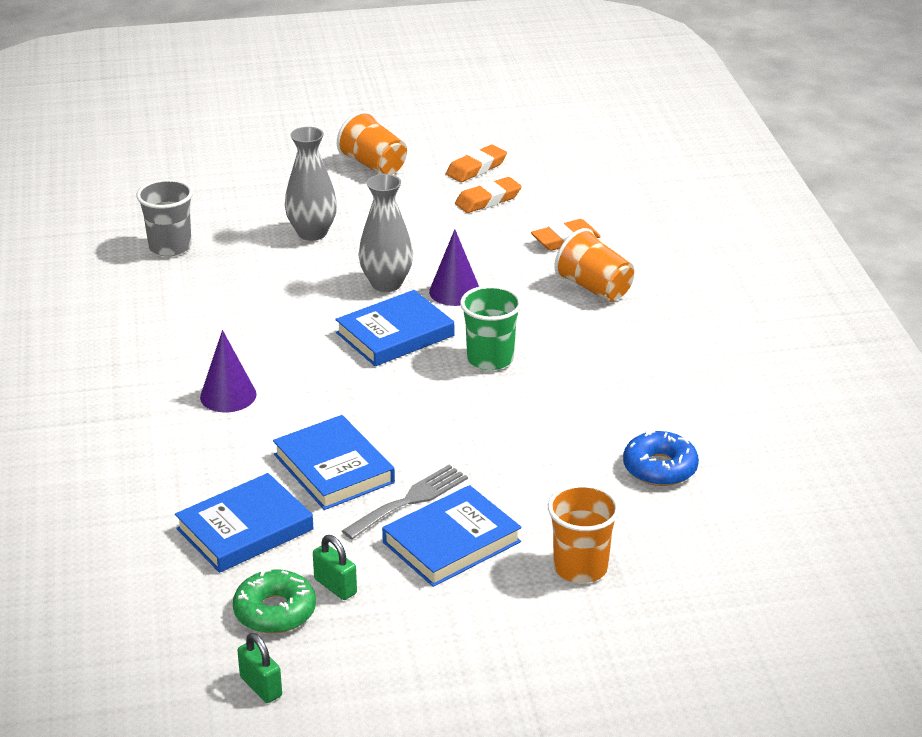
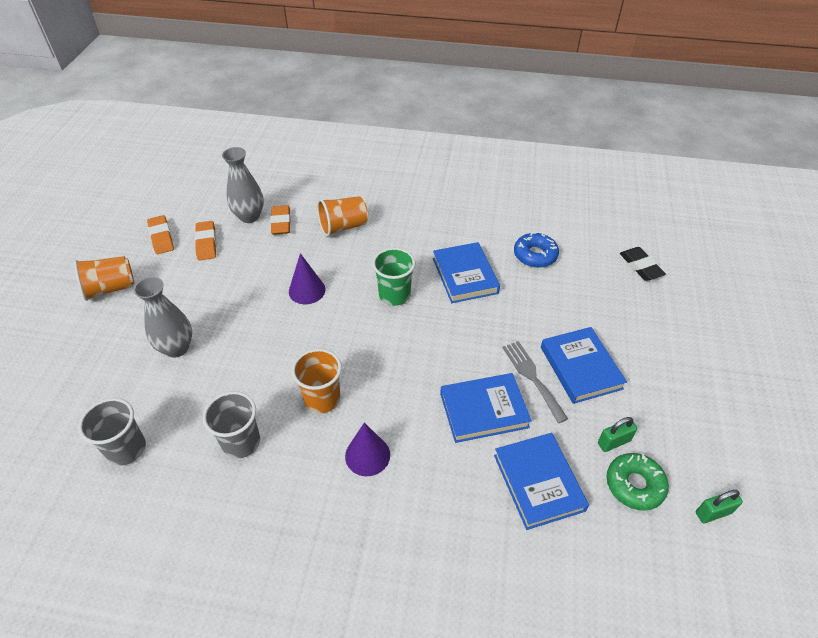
camera: 70 degrees left, 15 degrees up
(208, 310) = (241, 442): none -> grey cup
(386, 284) = (274, 323): grey vase -> grey vase (249, 216)
(395, 334) = (340, 335): blue book -> blue book (465, 275)
(580, 568) = (618, 315): orange cup -> orange cup (322, 399)
(713, 582) = (640, 266): none -> black eraser

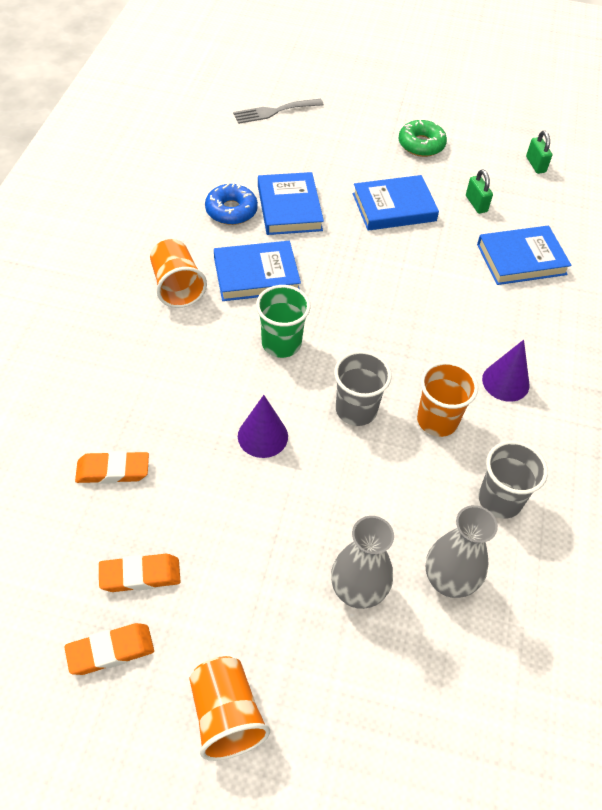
camera: 90 degrees left, 5 degrees up
(126, 449) = (519, 629): grey cup -> grey cup (356, 410)
(249, 216) = (86, 516): grey vase -> grey vase (448, 581)
(343, 227) = (140, 392): orange cup -> orange cup (177, 287)
(483, 410) = (446, 285): blue book -> blue book (289, 208)
(532, 377) = (405, 243): grey fork -> grey fork (274, 111)
(634, 485) = (516, 201): green donut -> green donut (421, 144)
(640, 266) = (261, 136): black eraser -> none

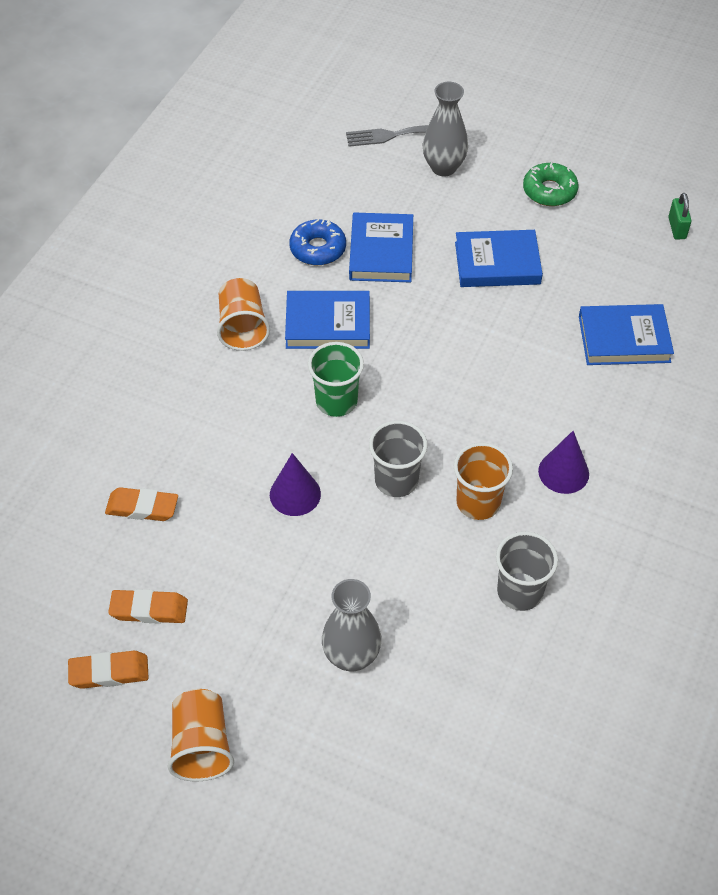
camera: 15 degrees right, 0 degrees up
(448, 581) = (444, 661): grey vase -> grey vase (443, 167)
(476, 204) = (592, 268): green padlock -> none

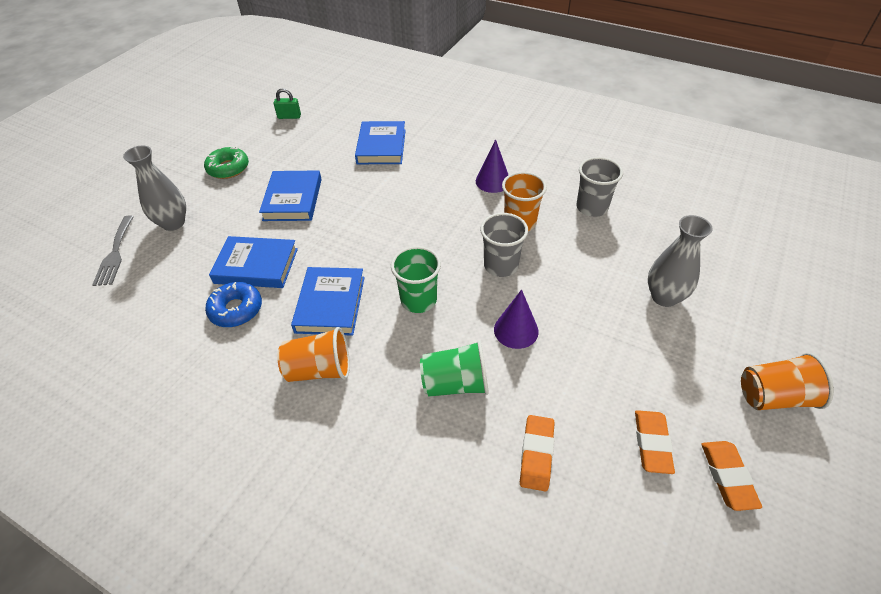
camera: 85 degrees left, 5 degrees down
(224, 440) = (455, 383): none -> green cup

